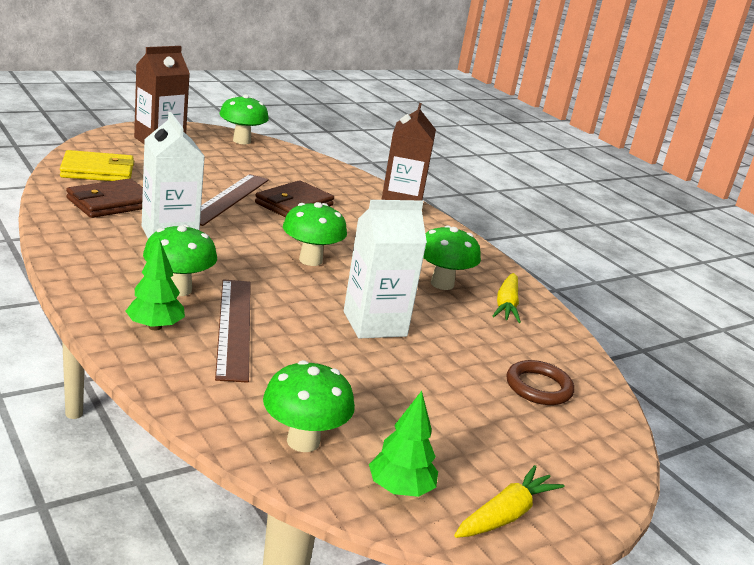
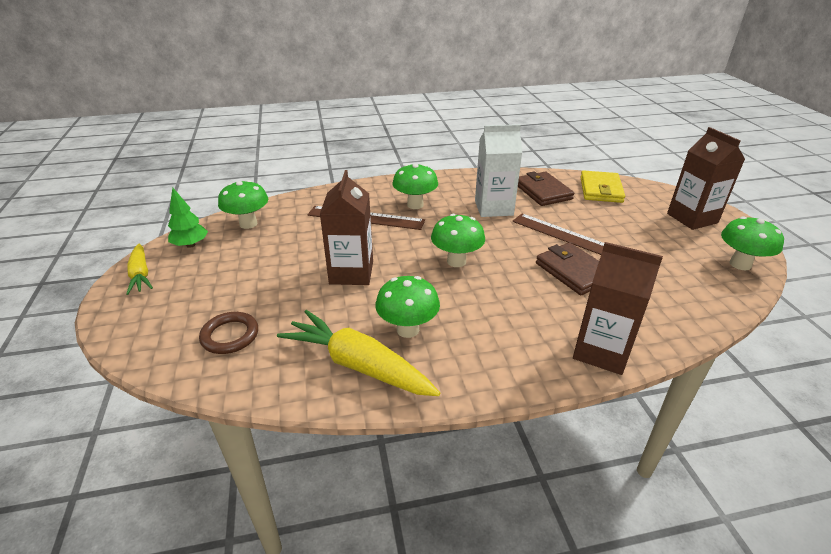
camera: 115 degrees right, 10 degrees up
(155, 327) = (373, 195): green tree -> none
(375, 324) = (351, 273): white carton -> brown carton
(506, 305) = (358, 365): yellow carrot -> yellow carrot, size x1.67

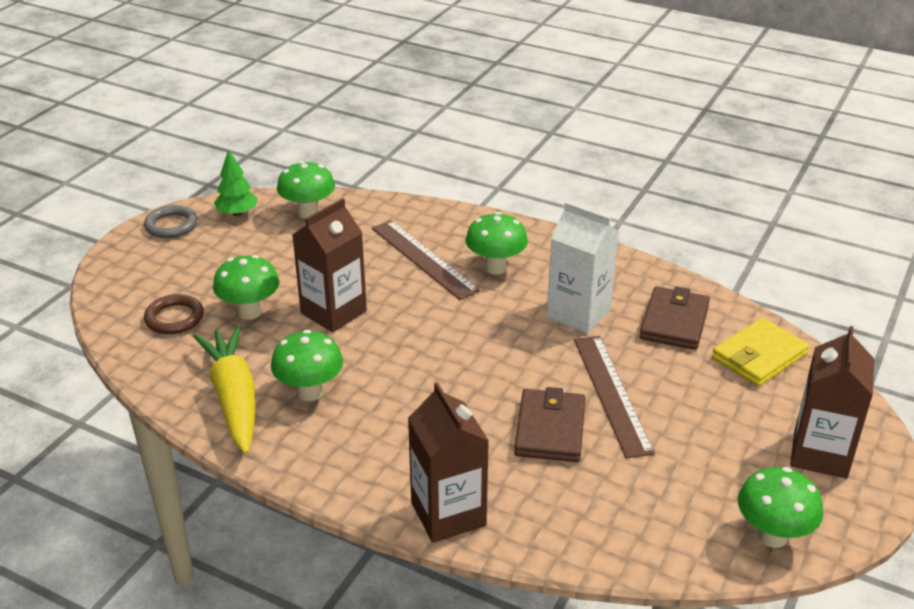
camera: 40 degrees right, 0 degrees up
(141, 274) = (171, 225): yellow carrot -> grey ring
(456, 261) = (445, 353): green mushroom -> green mushroom (250, 312)

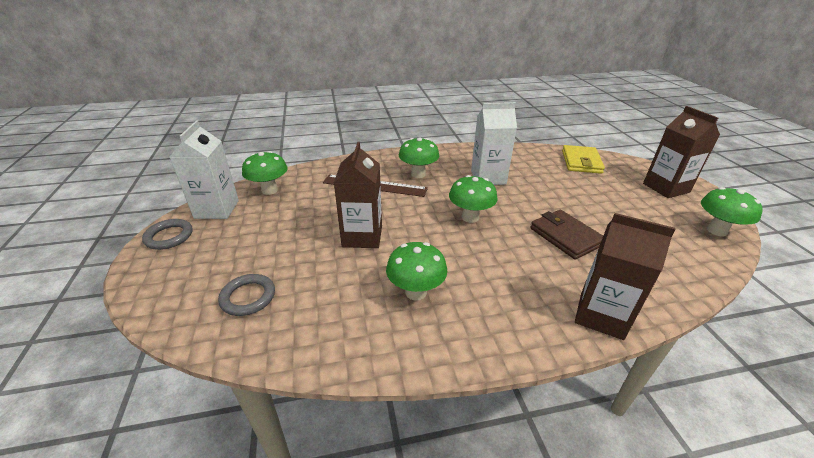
camera: 40 degrees left, 0 degrees up
(174, 318) = (248, 297): brown ring -> grey ring
(234, 398) = (369, 328): yellow carrot -> none
(237, 213) = (217, 209): green tree -> white carton
(250, 312) = (304, 263): green mushroom -> green mushroom (470, 217)
(611, 394) = (560, 205): brown ruler -> none
(674, 322) = (530, 163): brown wallet -> none

